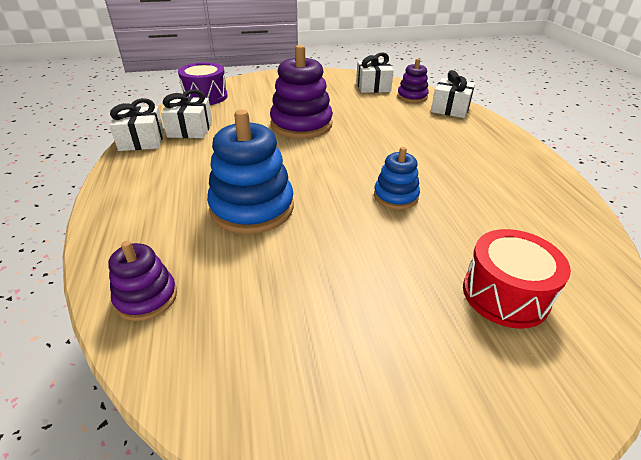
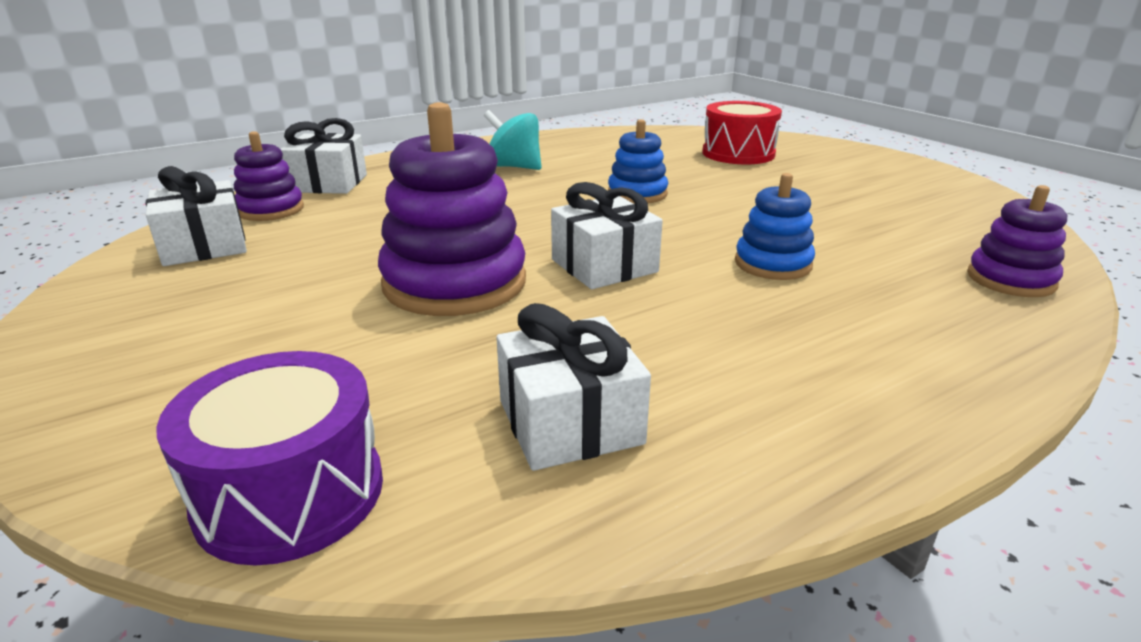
camera: 110 degrees left, 10 degrees down
(142, 140) = (702, 486): white gift -> white gift (604, 266)
(252, 208) = (772, 264): blue stacking toy -> blue stacking toy, size x0.56
(473, 163) = (514, 167): none -> turquoise spinning top

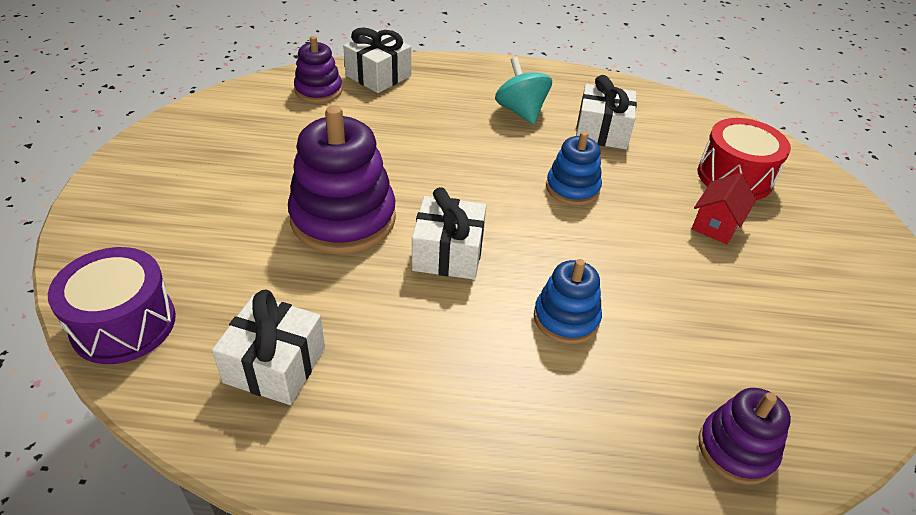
camera: 35 degrees right, 15 degrees up
(204, 246) = (254, 111): white gift -> white gift (602, 131)
(772, 178) = (716, 224): none -> red house

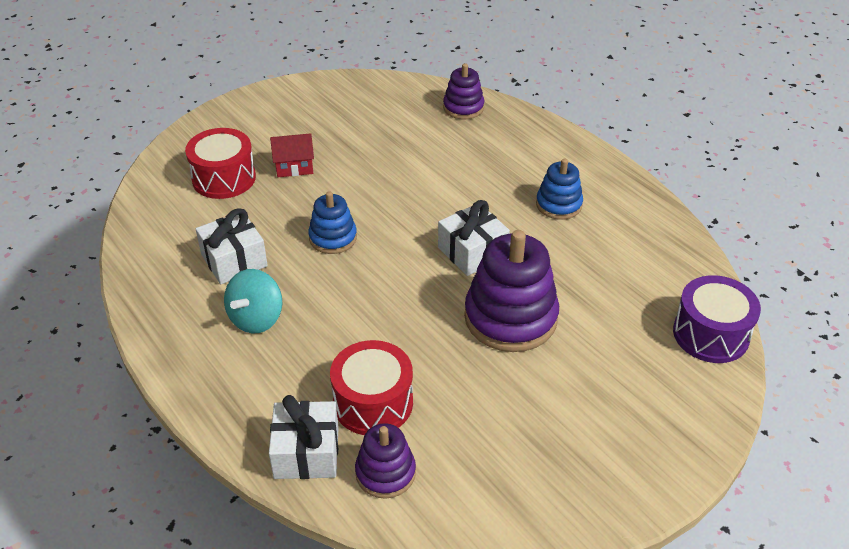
camera: 130 degrees left, 0 degrees up
(275, 365) = (635, 257): white gift -> none
(374, 114) = (373, 403): none -> red drum
(566, 318) = (457, 183): blue stacking toy -> blue stacking toy (558, 205)

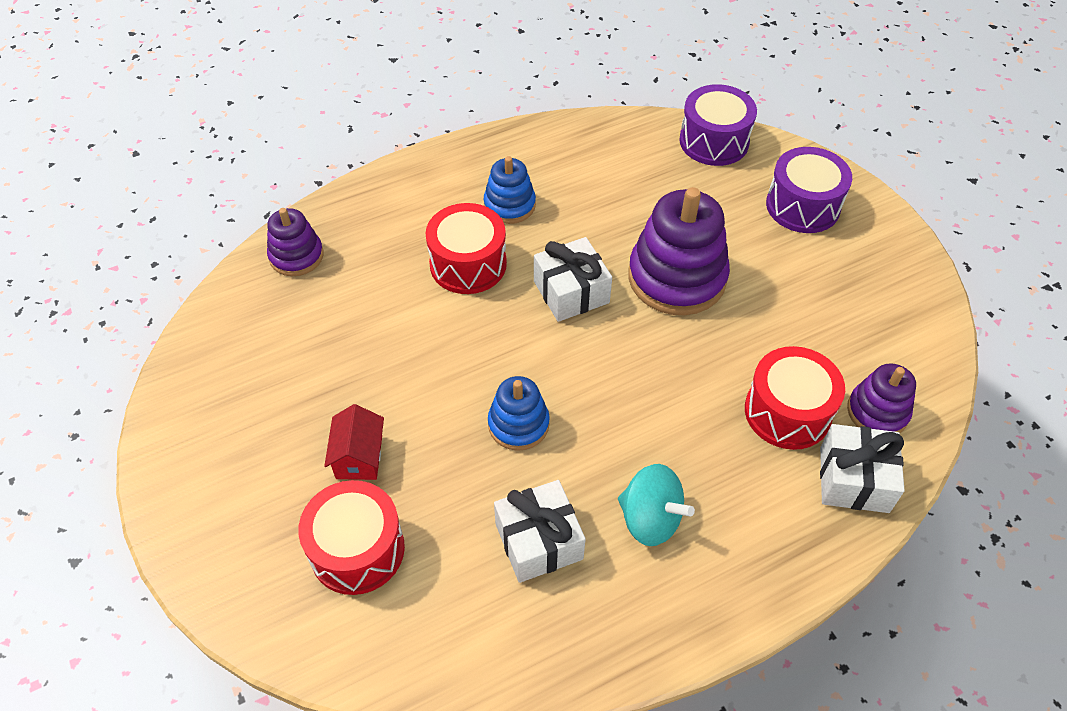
camera: 80 degrees left, 10 degrees up
(484, 191) = (468, 264): none -> red drum
(645, 411) = (802, 206): none -> purple drum

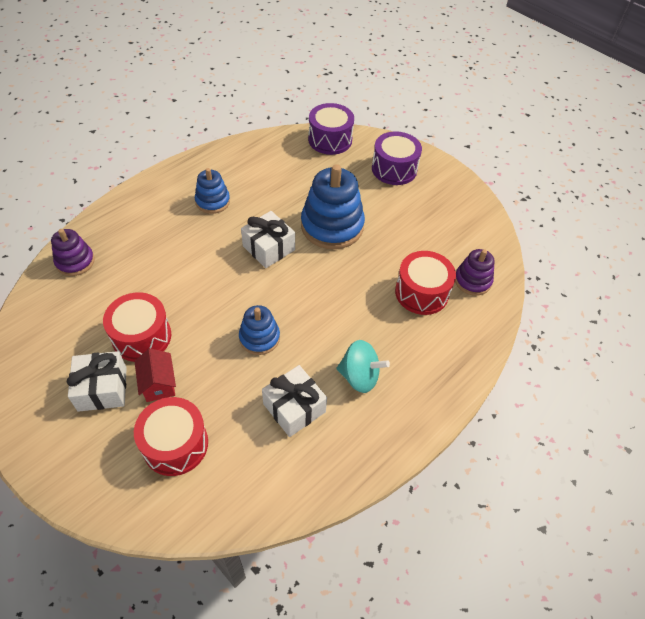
camera: 20 degrees left, 0 degrees up
(468, 264) = (196, 244): red drum -> red drum (142, 337)
(677, 277) = (332, 226): purple stacking toy -> blue stacking toy
(854, 479) = (471, 323): white gift -> white gift (102, 389)

